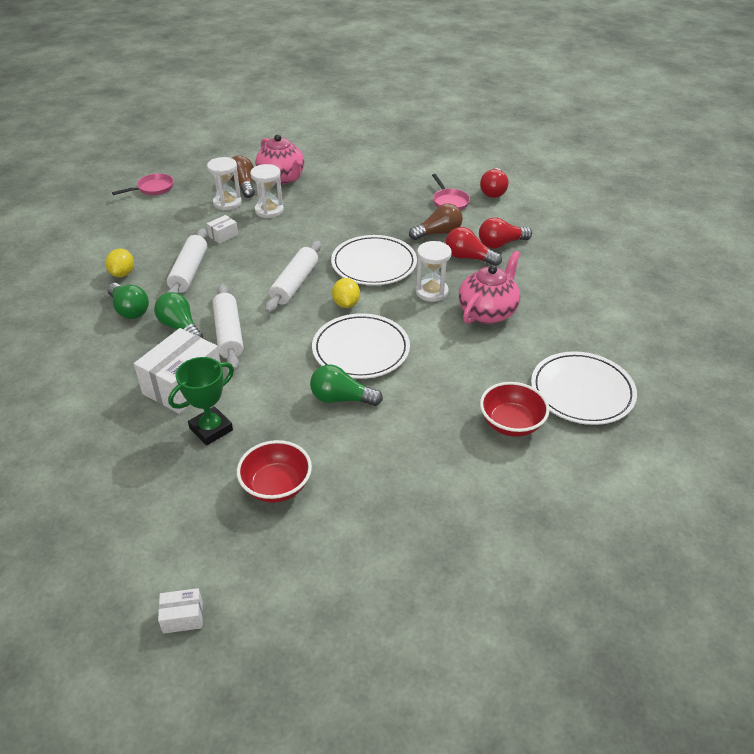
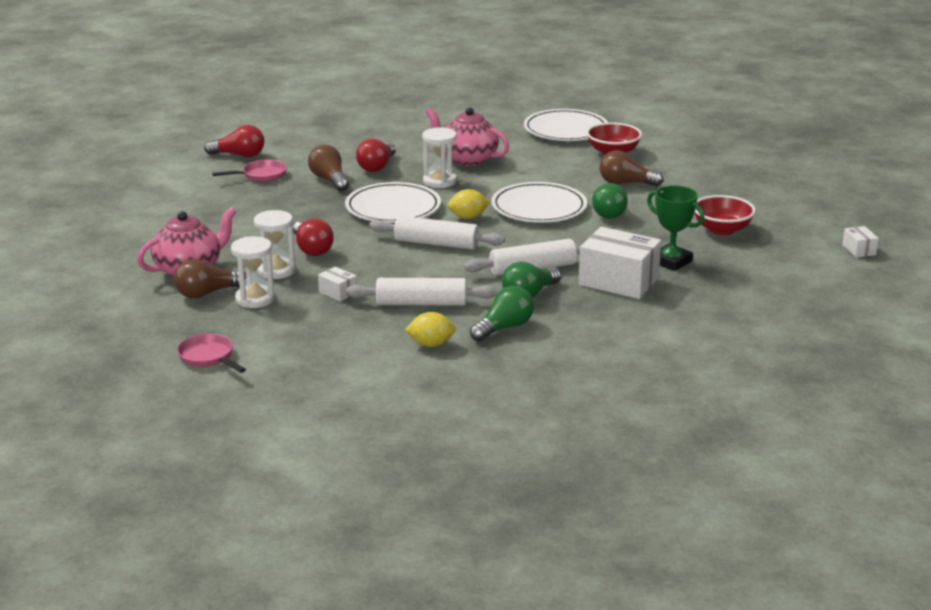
camera: 95 degrees left, 15 degrees down
(417, 422) = (626, 183): none -> brown light bulb
(501, 244) = (349, 153): red light bulb -> red light bulb (311, 249)

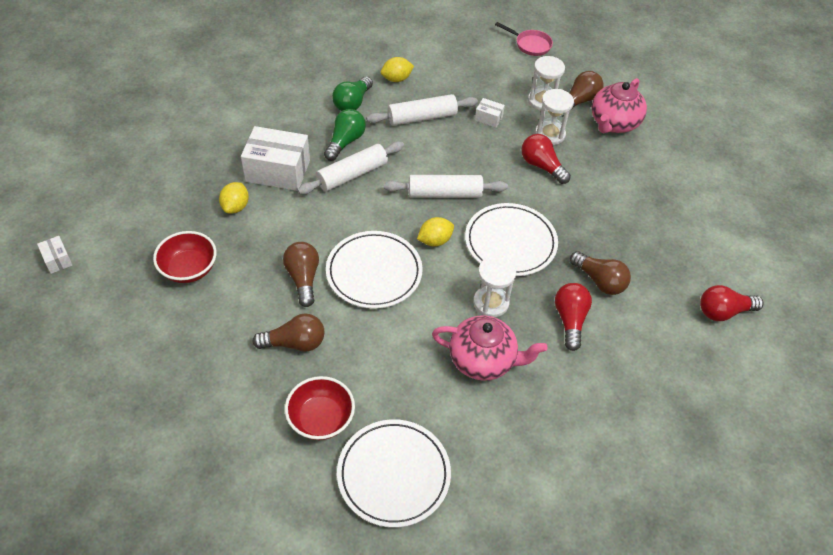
camera: 160 degrees right, 25 degrees up
(261, 175) = (669, 275): pink pan -> none
(609, 212) = (303, 278): green light bulb -> brown light bulb
(671, 262) = (235, 207): green trophy -> yellow lemon

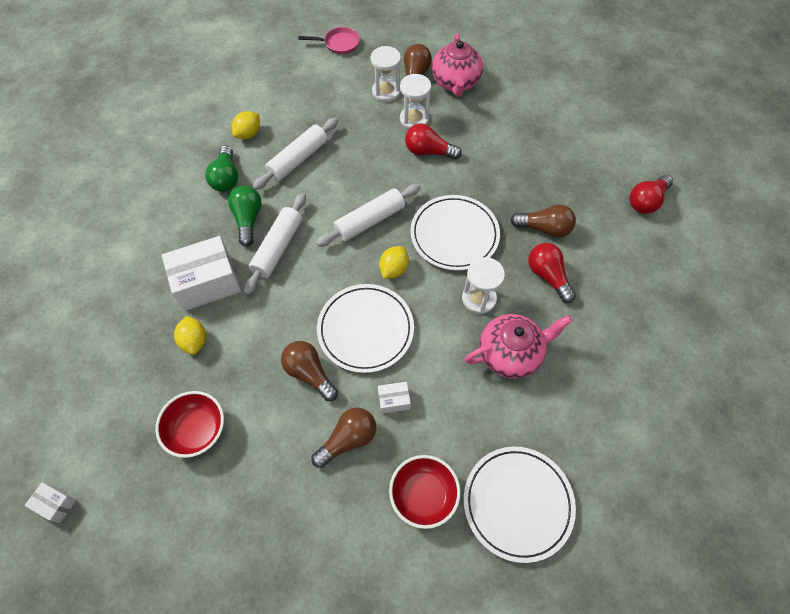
camera: 30 degrees left, 10 degrees up
(488, 118) = (354, 130): white box -> white box (394, 400)

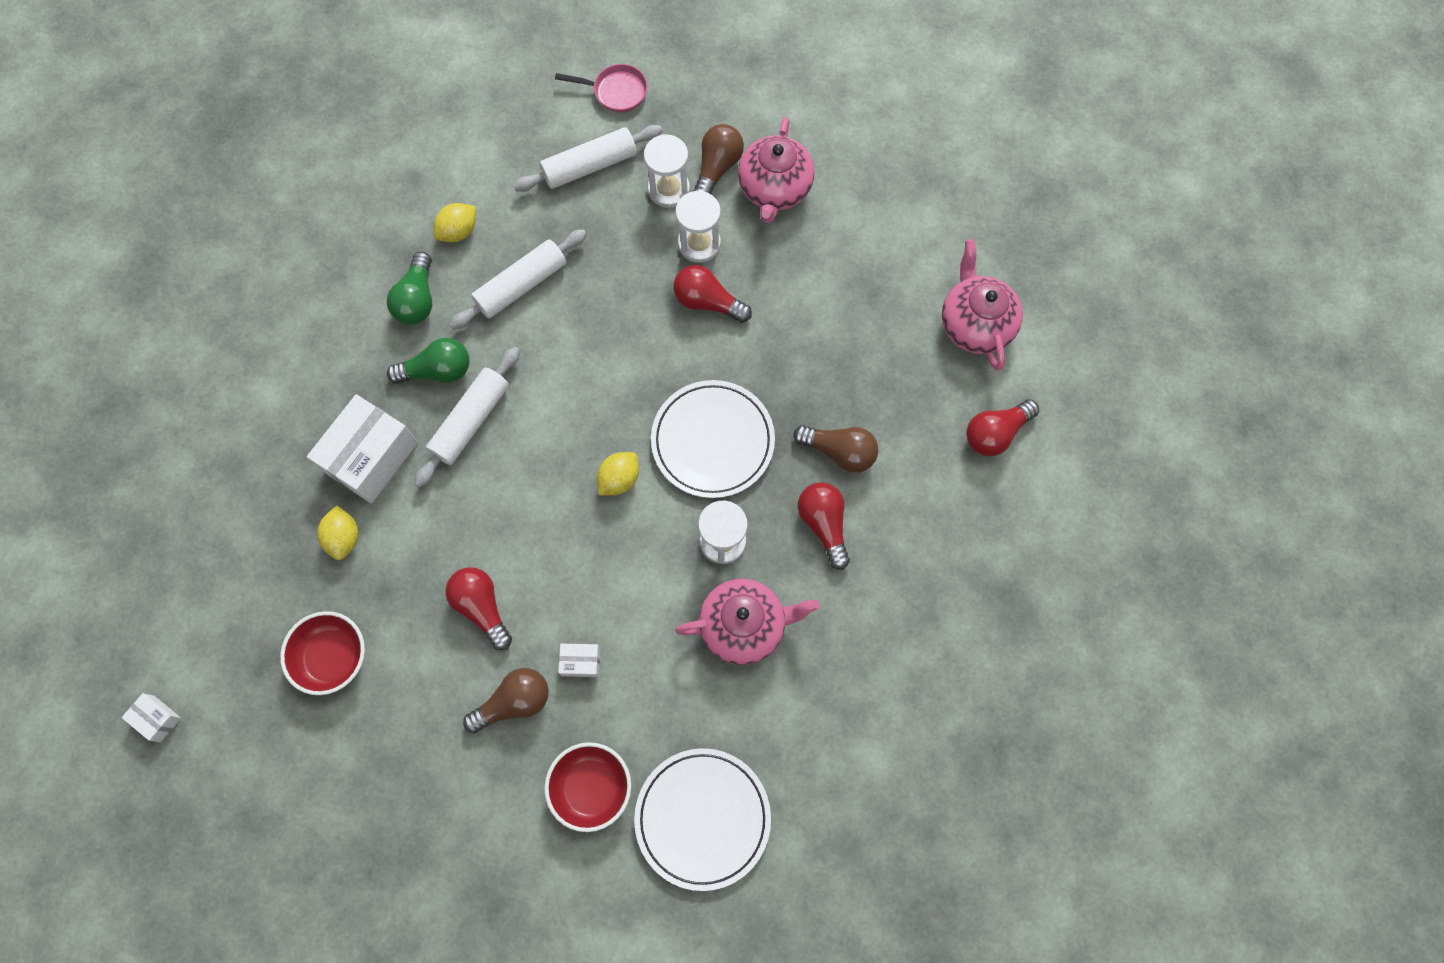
camera: 10 degrees right, 10 degrees up
(207, 282) = (371, 457): white box -> white box turned 45 degrees counterclockwise
(248, 219) = (437, 371): green light bulb -> green light bulb turned 75 degrees clockwise
(309, 373) = (482, 607): brown light bulb -> red light bulb
(365, 329) = (564, 559): white plate -> none
(370, 221) = (602, 400): white rolling pin -> white rolling pin (590, 166)
(610, 140) = (975, 324): none -> pink teapot

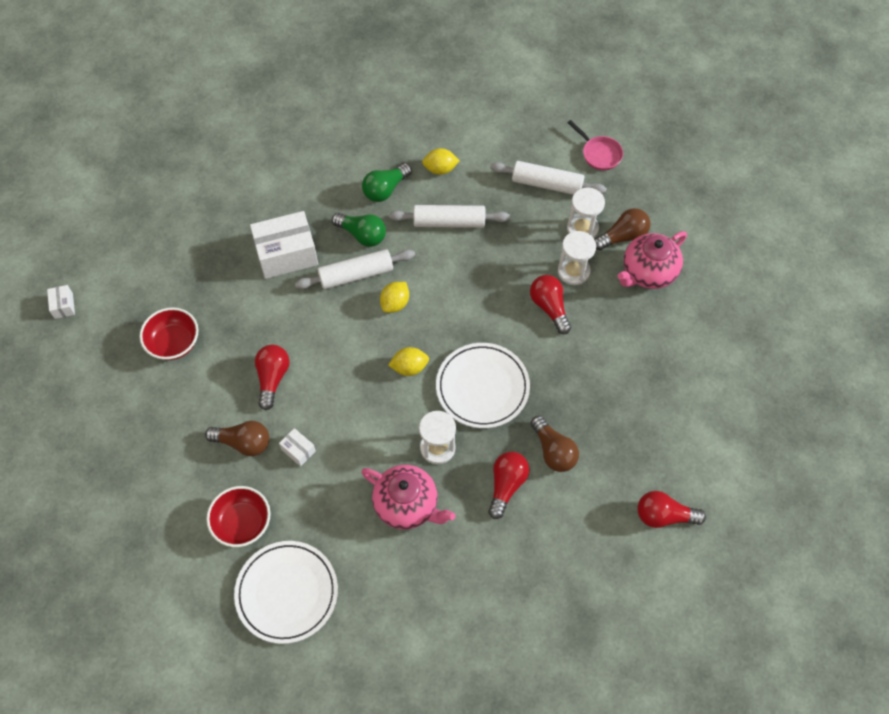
camera: 40 degrees right, 10 degrees down
(344, 538) = (235, 286): yellow lemon -> yellow lemon (395, 303)
(975, 324) = (708, 441): pink teapot -> none

